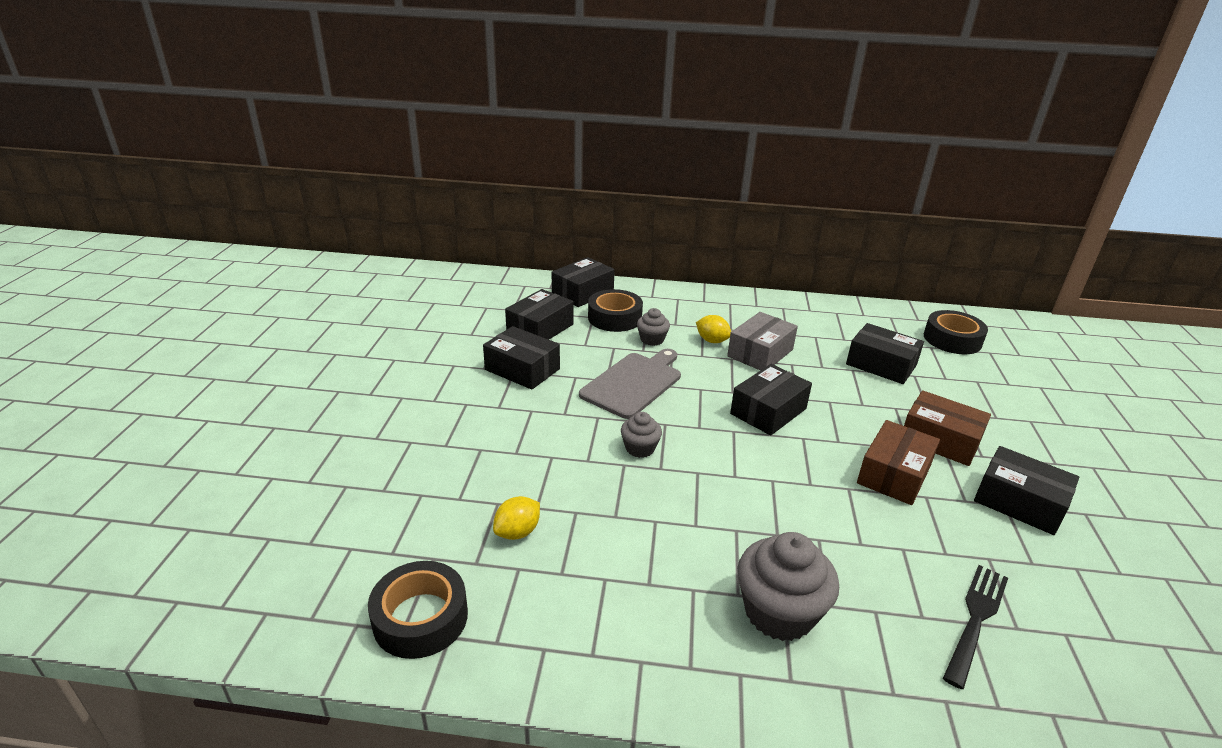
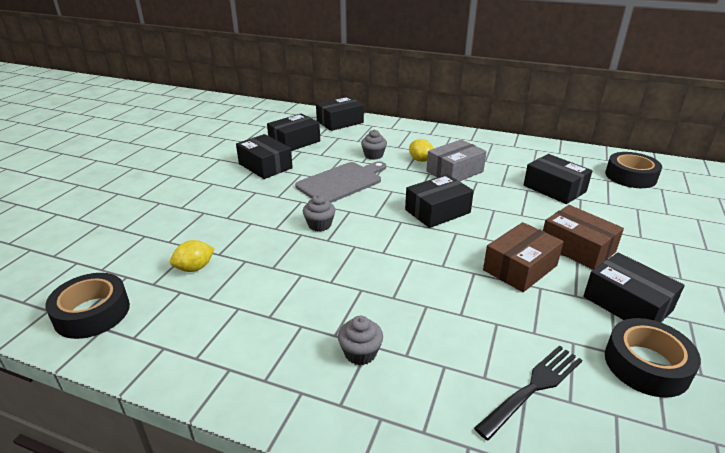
camera: 15 degrees right, 0 degrees up
(615, 318) = (354, 139): black tape -> black tape (646, 365)
(779, 612) = (360, 353): grey cupcake -> grey cupcake, size x0.54

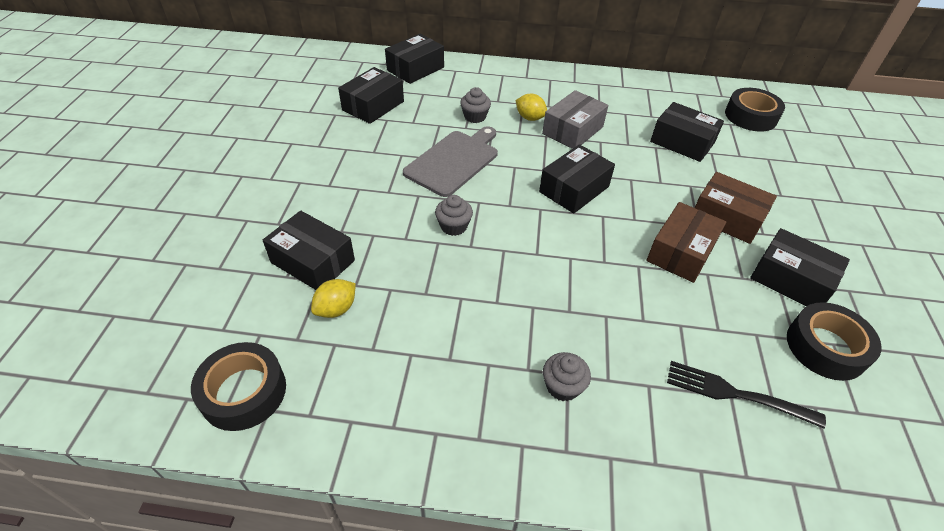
camera: 15 degrees left, 15 degrees up
(265, 166) = (353, 147): black box -> black box (313, 261)
(533, 388) = (737, 394): black fork -> black fork turned 105 degrees counterclockwise

